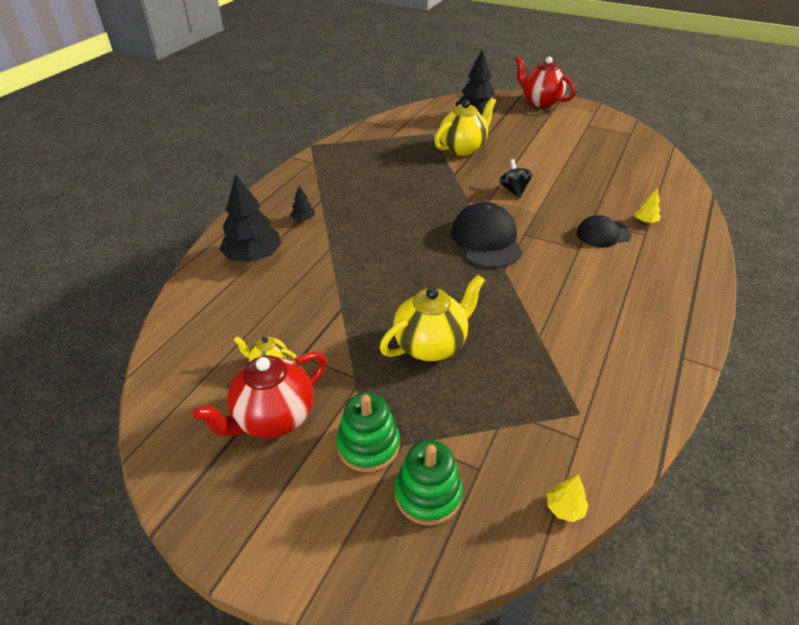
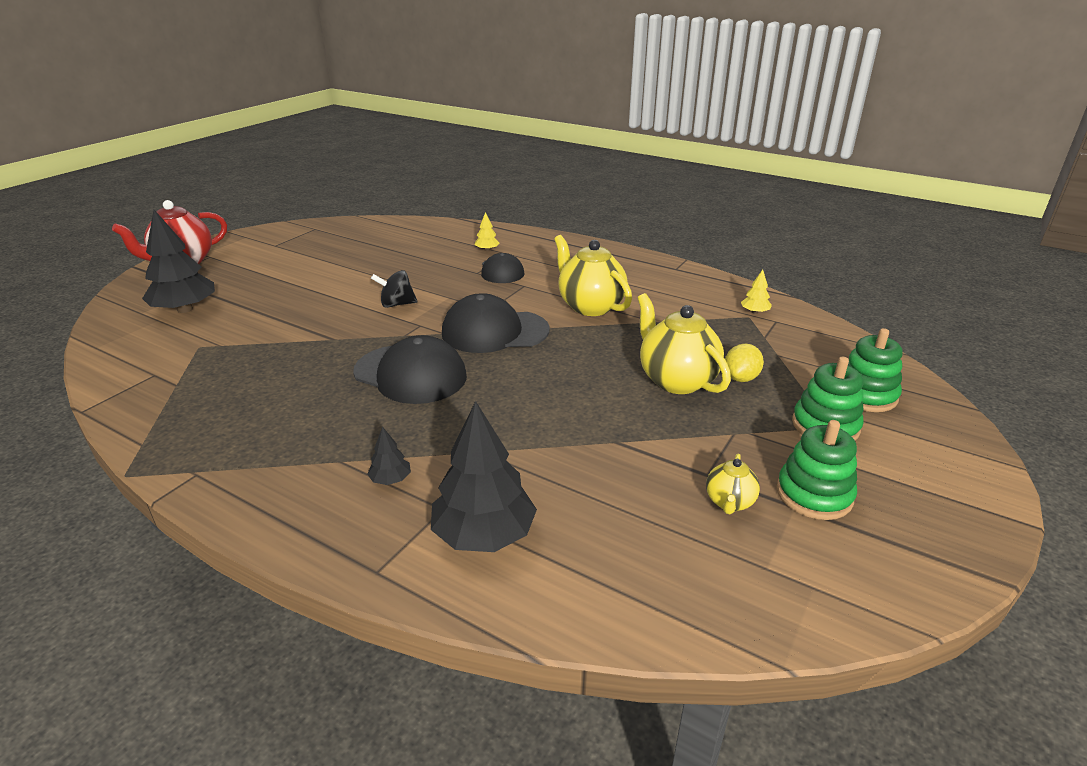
camera: 85 degrees left, 10 degrees down
(273, 418) = (814, 494): red teapot -> green stacking toy
(415, 210) = (410, 374): none -> black cap
(443, 391) = (741, 378): none -> yellow lemon
(463, 148) = (267, 327): yellow teapot -> yellow teapot (590, 306)
(564, 508) = (846, 335): yellow tree -> yellow tree (754, 312)

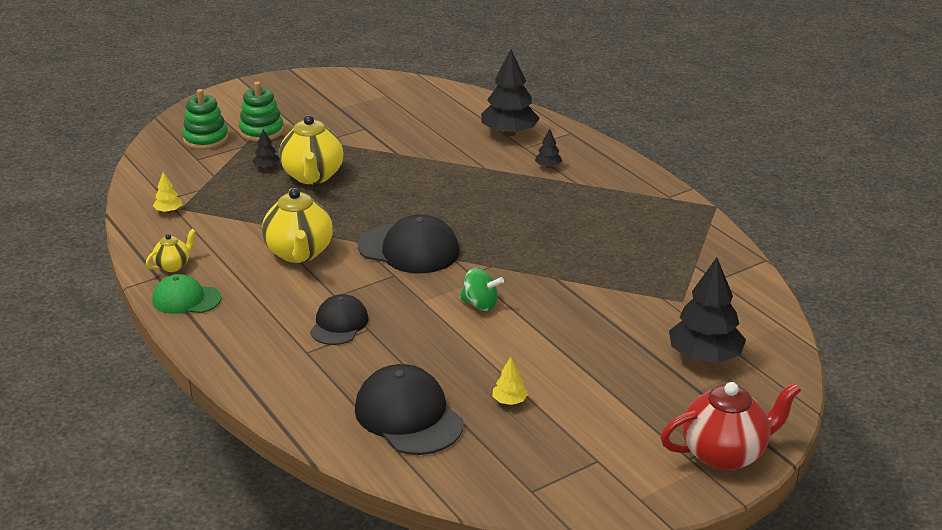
camera: 155 degrees left, 0 degrees up
(396, 304) = (480, 304): black spinning top -> green spinning top
(410, 374) = (503, 228): black cap -> black cap (408, 416)
(487, 250) = (326, 366): yellow tree -> yellow tree (509, 401)
(632, 261) = (186, 299): none -> green cap
(729, 502) = (370, 116): yellow teapot -> yellow teapot (173, 266)
(741, 378) = (266, 167): yellow lemon -> black tree
(814, 494) = (322, 109): green stacking toy -> none

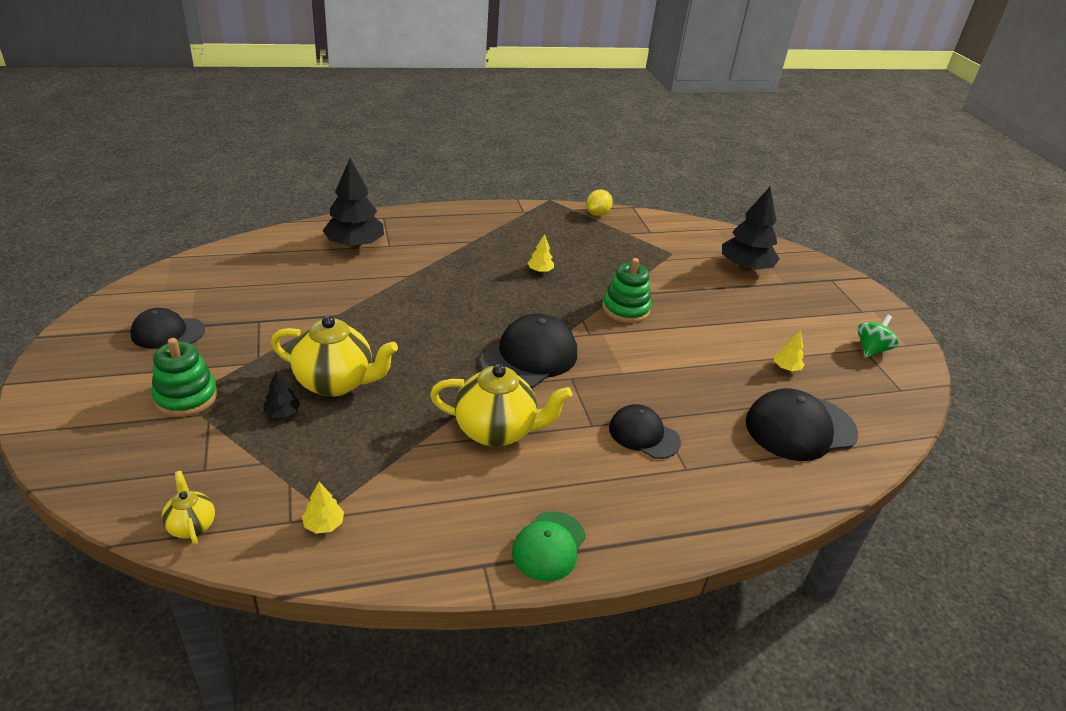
camera: 75 degrees left, 5 degrees up
(173, 266) = (466, 545): yellow teapot -> yellow teapot (191, 525)
(206, 139) = (155, 450): green stacking toy -> green stacking toy (625, 309)
(325, 103) = (167, 332): none -> black cap
(480, 304) = (642, 343): green spinning top -> green spinning top (871, 349)
(548, 166) = (433, 245): black tree -> none
(558, 228) = (540, 270): none -> yellow tree
(718, 240) = (597, 214): none -> yellow lemon
(725, 454) = (858, 296): red teapot -> none

